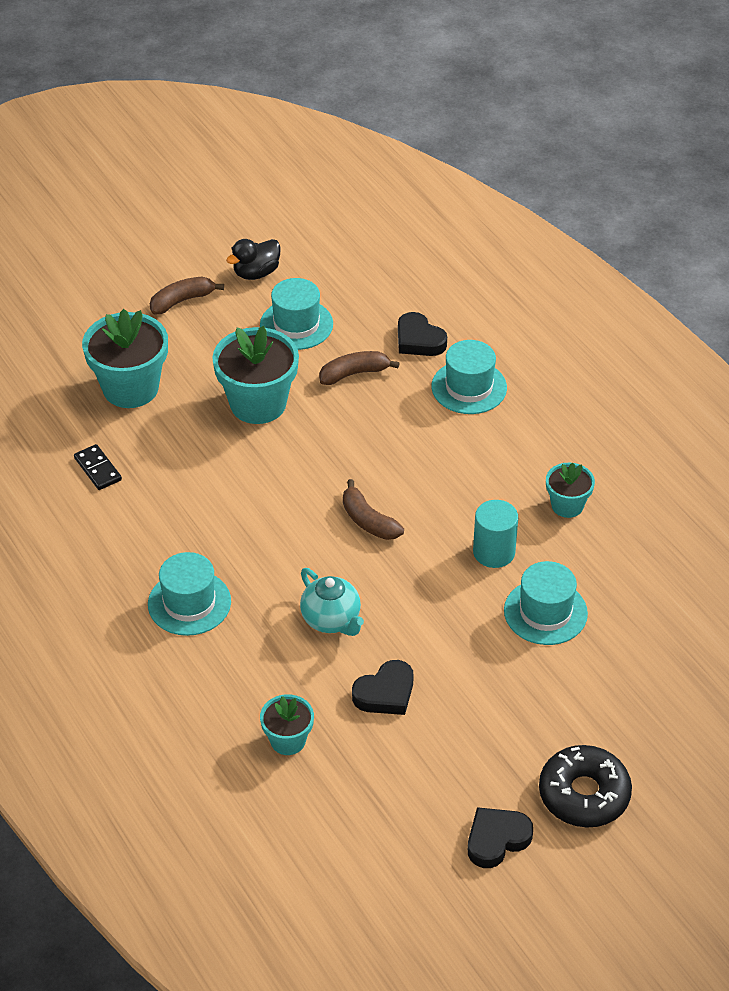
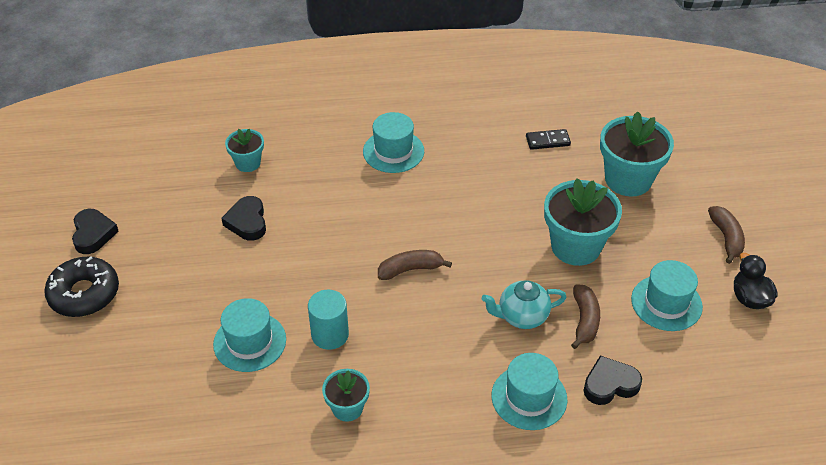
camera: 115 degrees right, 0 degrees up
(331, 620) = (329, 216): turquoise teapot -> turquoise teapot (522, 316)

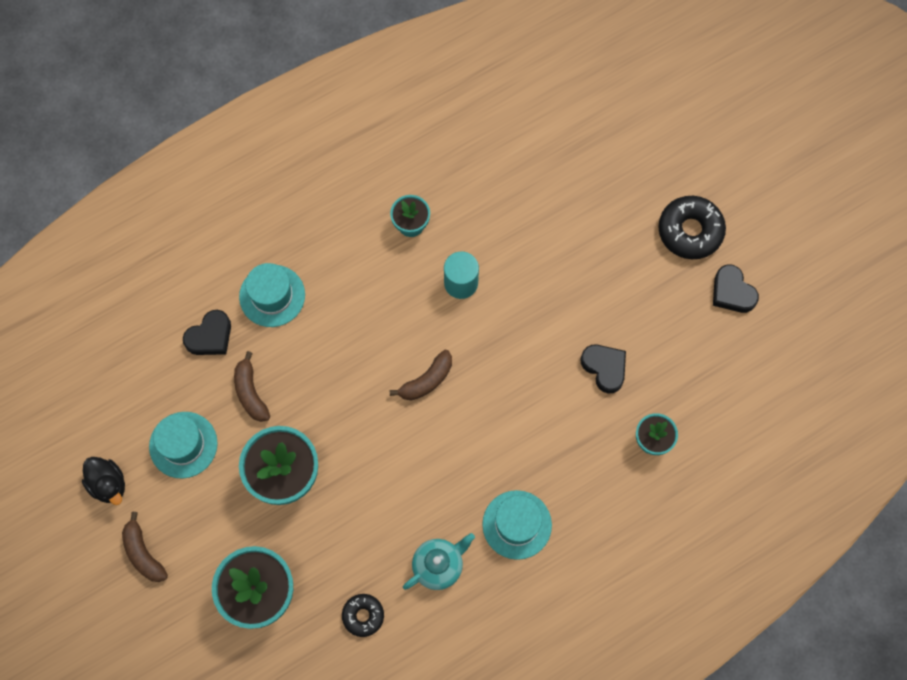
camera: 155 degrees right, 25 degrees up
(250, 342) = (522, 247): turquoise hat -> none
(522, 316) = (306, 373): turquoise teapot -> turquoise teapot (438, 565)
(547, 141) = (363, 615): black domino -> black donut

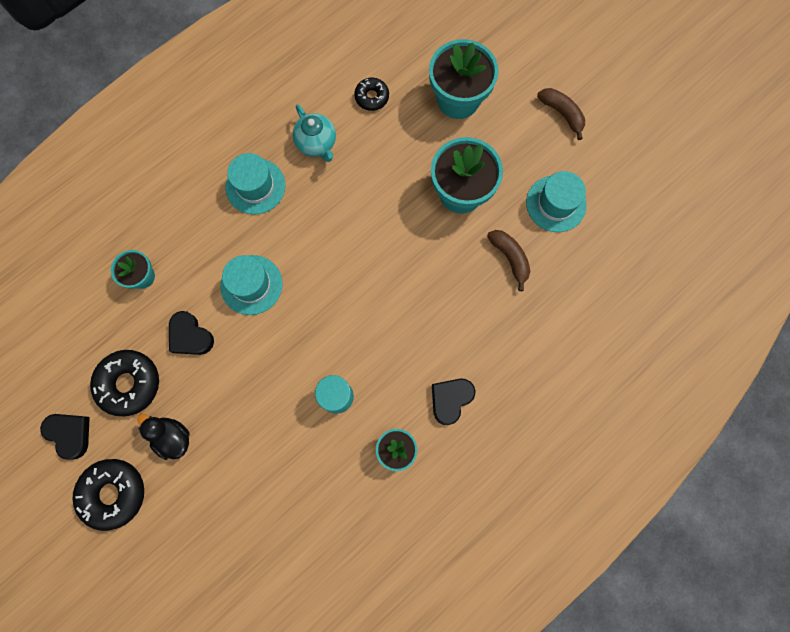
camera: 170 degrees right, 5 degrees up
(108, 484) = (609, 161): black duck -> black duck (172, 437)
(210, 336) = (561, 303): black heart -> black heart (450, 399)
(272, 296) = (514, 352): turquoise hat -> turquoise hat (251, 285)
(426, 380) = (353, 296): brown banana -> none
(438, 565) = (317, 144): turquoise teapot -> turquoise teapot turned 75 degrees counterclockwise
(671, 330) = (129, 383): none -> black donut

